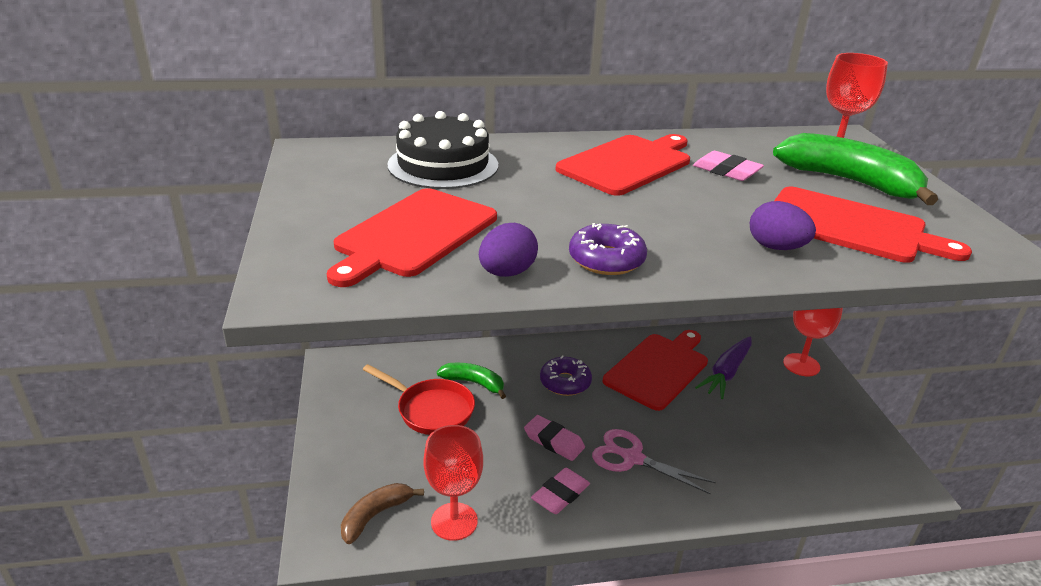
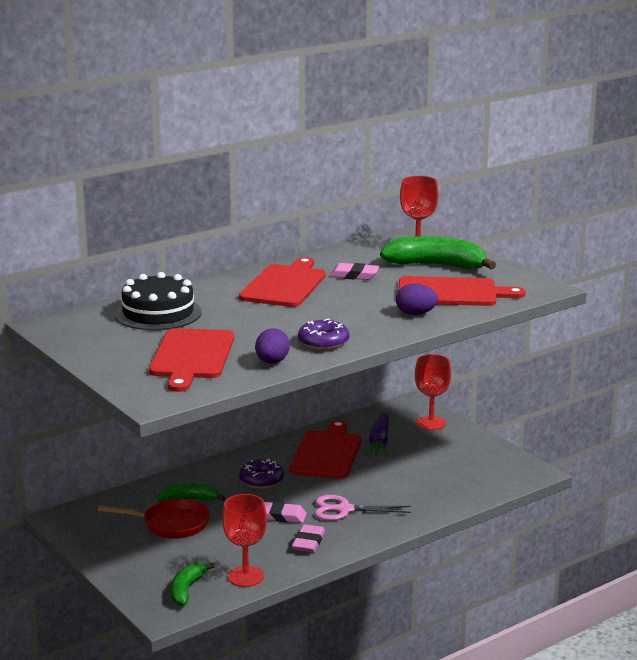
camera: 25 degrees left, 10 degrees down
(375, 515) = (186, 590): brown banana -> green banana

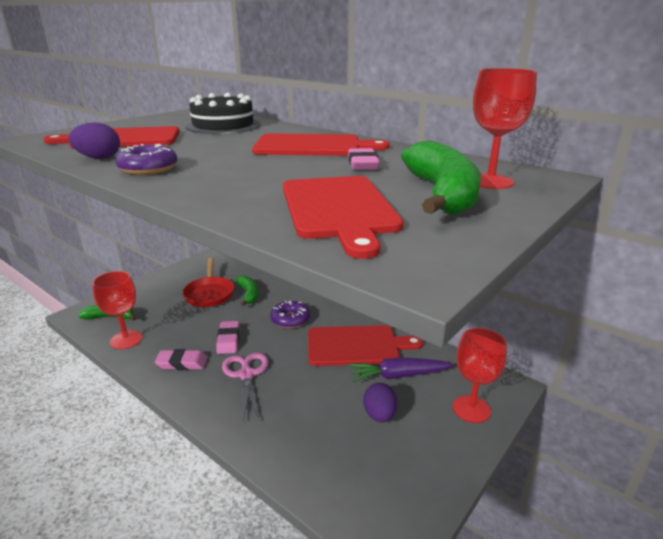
camera: 75 degrees right, 5 degrees up
(416, 314) = (245, 197): purple egg -> purple egg (379, 415)

